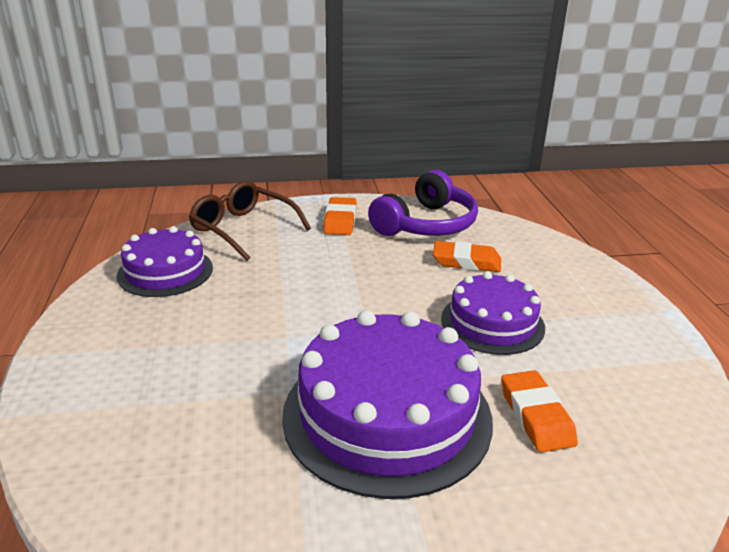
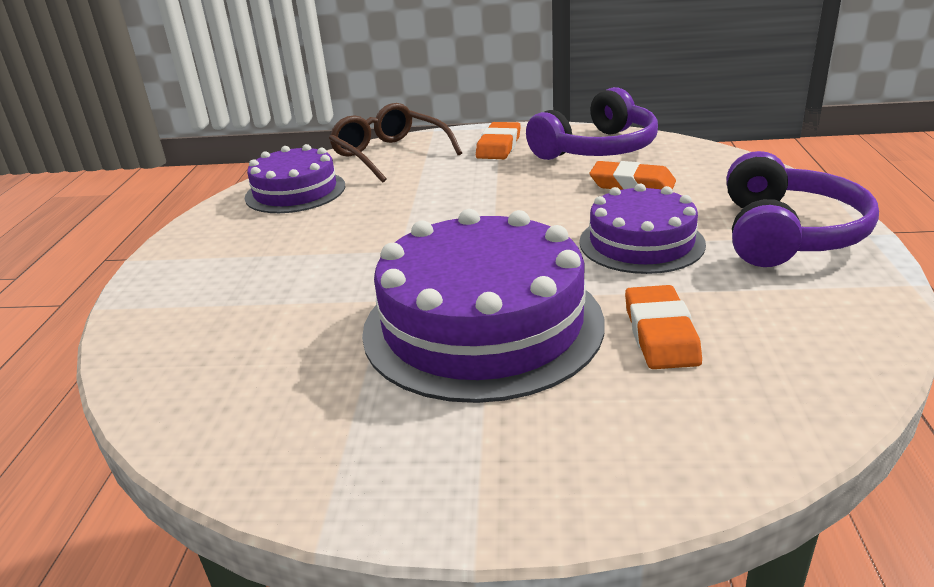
camera: 15 degrees right, 0 degrees up
(602, 311) = (788, 234): none -> purple headphones

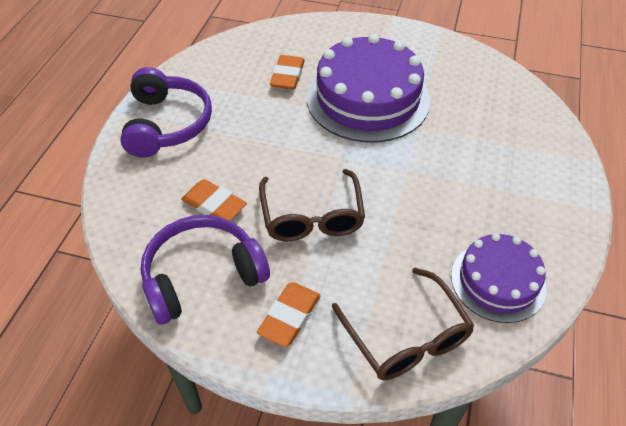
camera: 170 degrees left, 20 degrees up
(510, 195) = (312, 217): none -> brown glasses
(641, 243) = (253, 138): purple cake -> none
(788, 234) = (167, 124): purple headphones -> purple headphones turned 150 degrees clockwise

